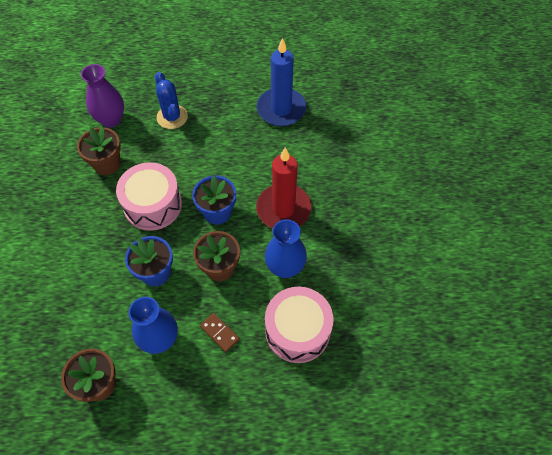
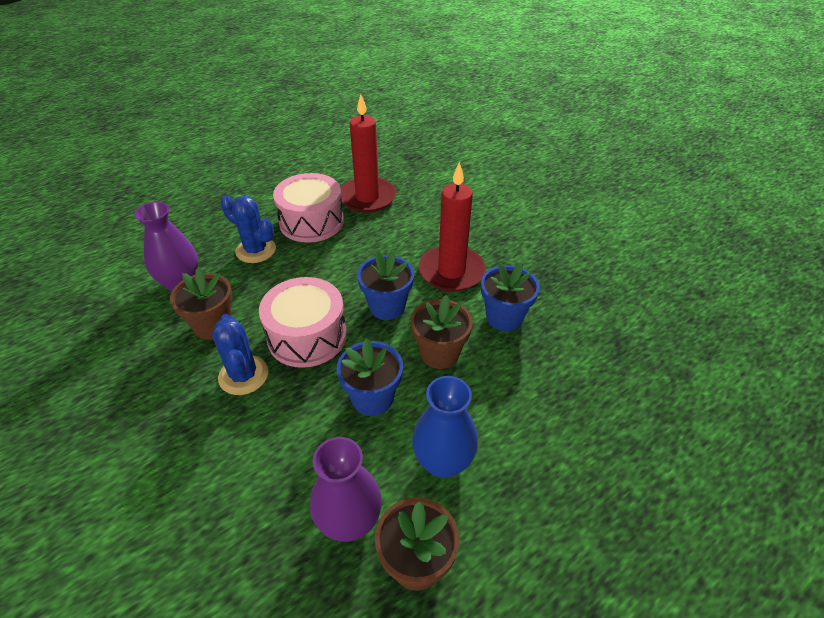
camera: 35 degrees left, 15 degrees down
(85, 338) = (349, 521): none -> purple vase
(99, 211) = (243, 375): none -> blue cactus
(219, 333) = (501, 413): brown domino -> none
(281, 109) = (367, 197): blue candle -> red candle
(285, 267) = (504, 317): blue vase -> blue flower pot
(297, 331) = (574, 363): pink drum -> pink drum (311, 222)

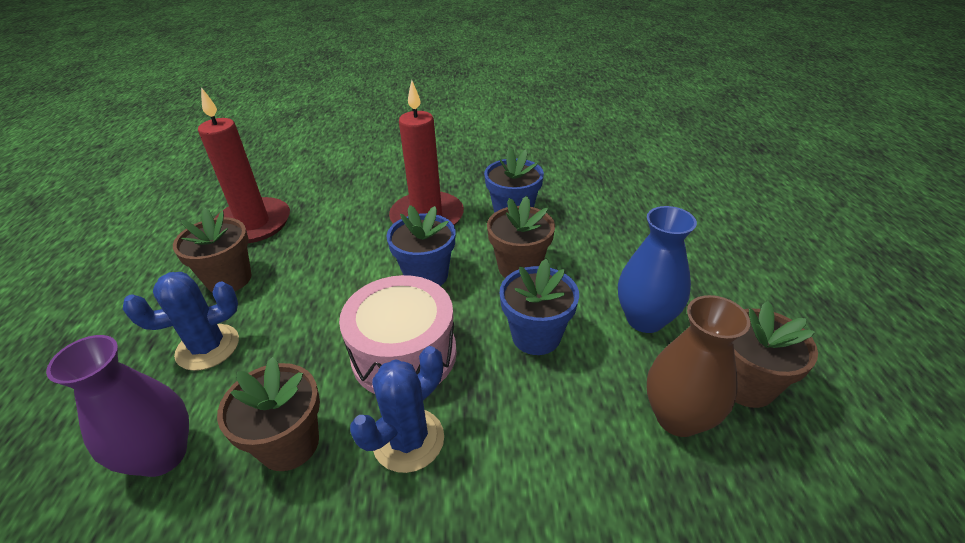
camera: 55 degrees left, 5 degrees down
(243, 375) = (408, 440): blue cactus -> blue cactus turned 60 degrees counterclockwise
(311, 222) = (229, 279): pink drum -> brown flower pot
(349, 521) = (678, 417): purple vase -> brown vase

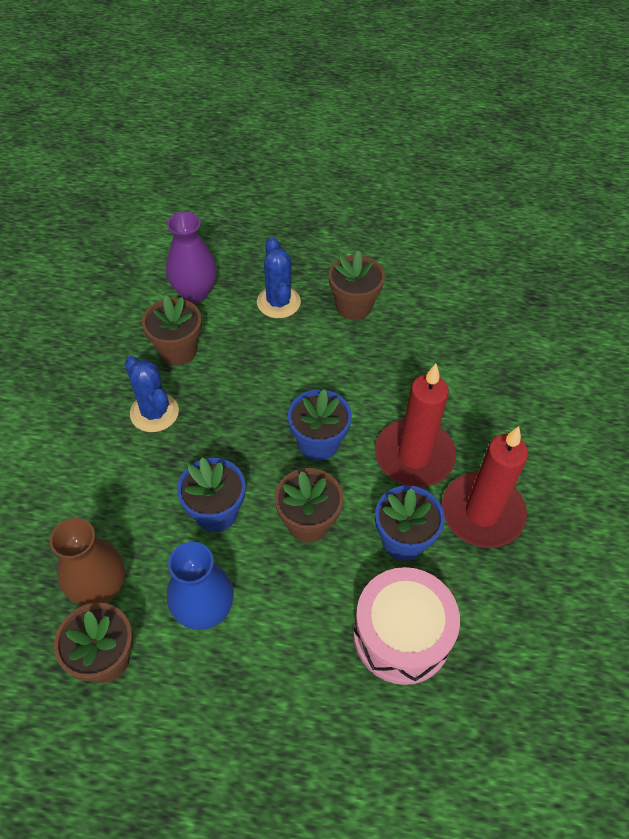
camera: 100 degrees right, 15 degrees up
(253, 224) = (433, 316): red candle -> red candle (482, 512)
(404, 354) = (230, 417): pink drum -> pink drum (401, 635)

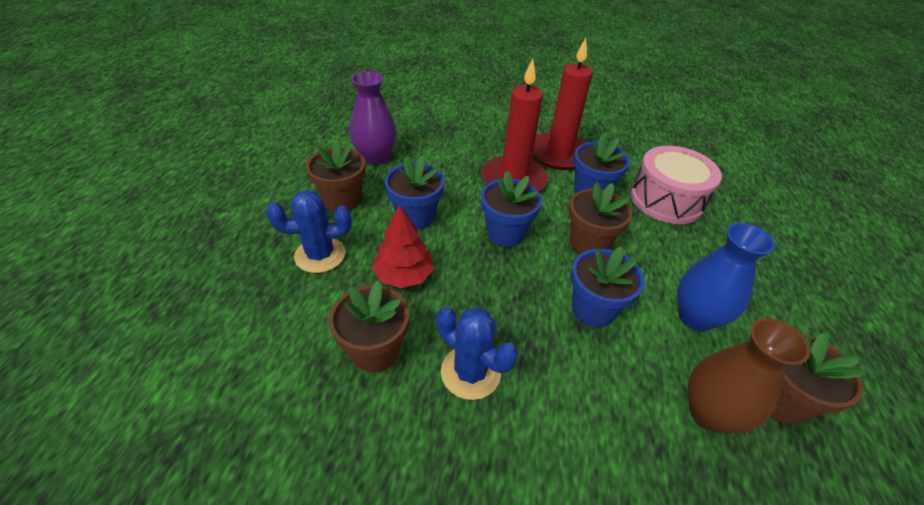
camera: 90 degrees left, 10 degrees down
(154, 412) = (470, 372): blue cactus -> blue cactus turned 75 degrees clockwise
(195, 292) = (277, 335): purple vase -> purple vase (375, 157)
(256, 362) = (404, 275): none -> red tree
(336, 365) = (415, 217): none -> blue flower pot

